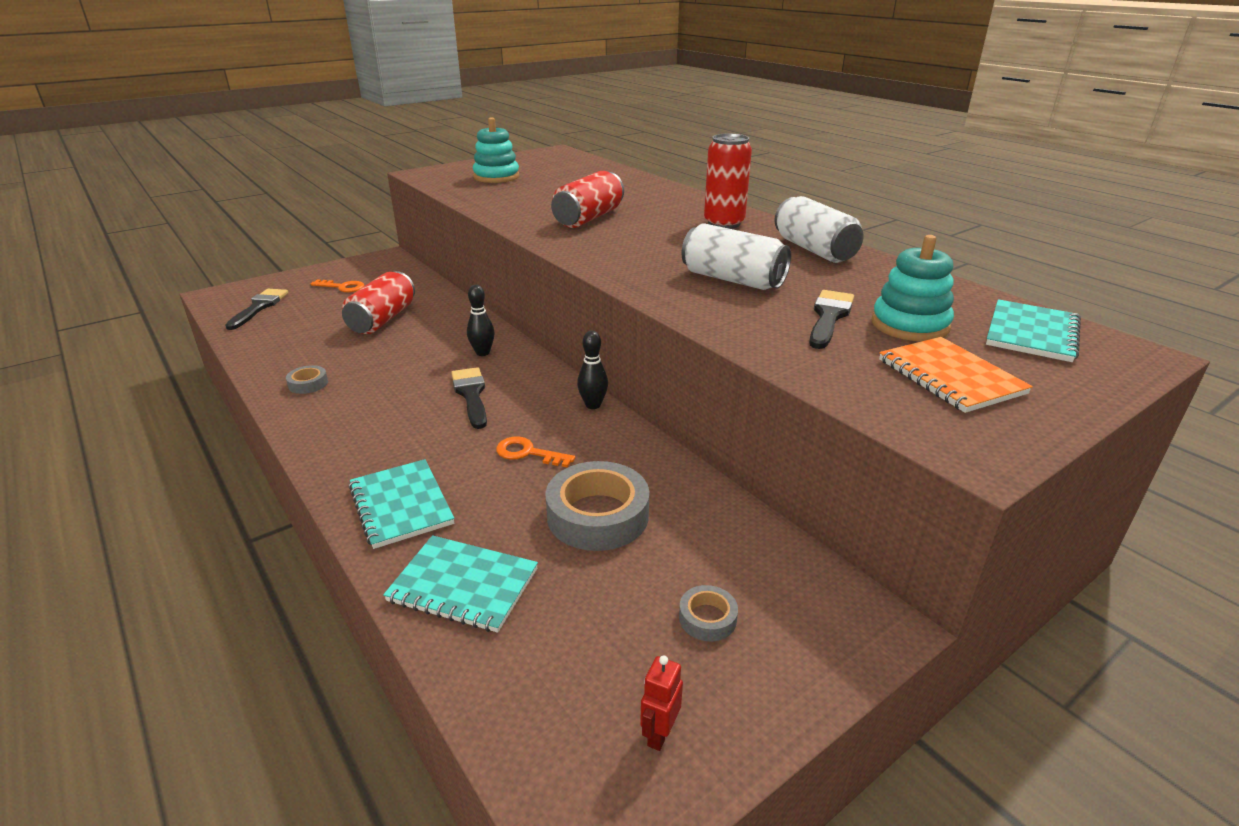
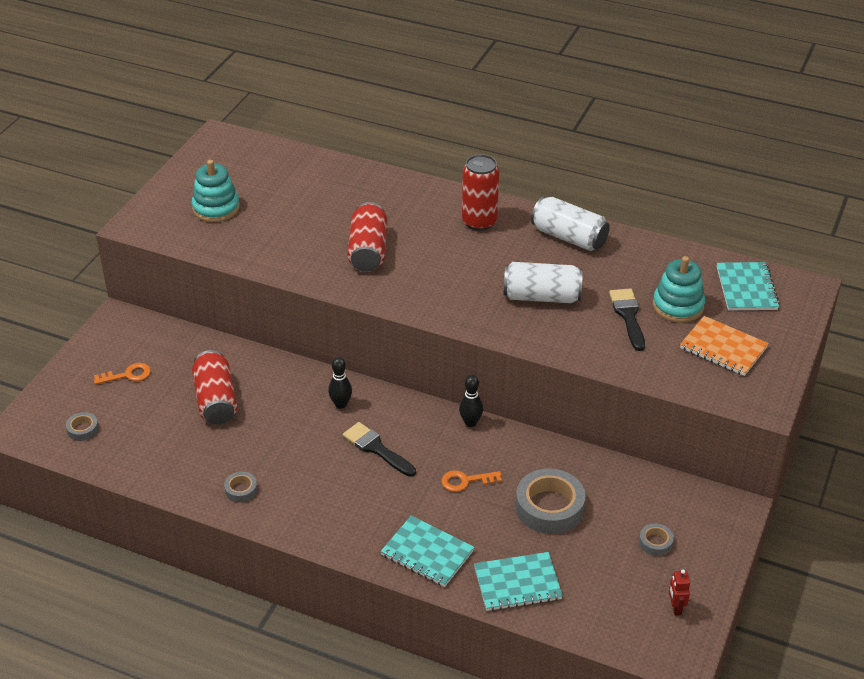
camera: 30 degrees left, 10 degrees up
(259, 307) = (83, 429): black brush -> grey tape

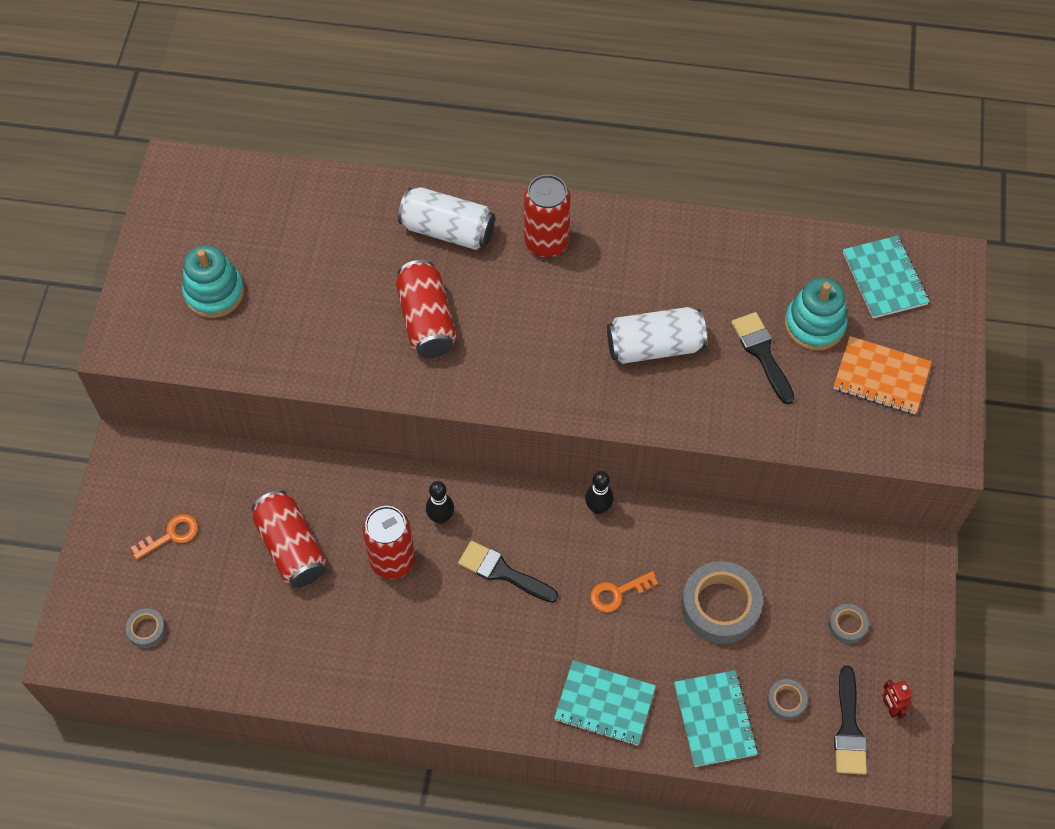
camera: 15 degrees left, 20 degrees up
(241, 490) = (366, 670): grey tape -> grey tape (786, 701)
(291, 424) = (392, 561): none -> red can
(517, 583) = (714, 719): turquoise notebook -> turquoise notebook turned 75 degrees counterclockwise
(569, 237) = (660, 244): white can -> white can (447, 230)
(633, 615) = (849, 728): none -> black brush

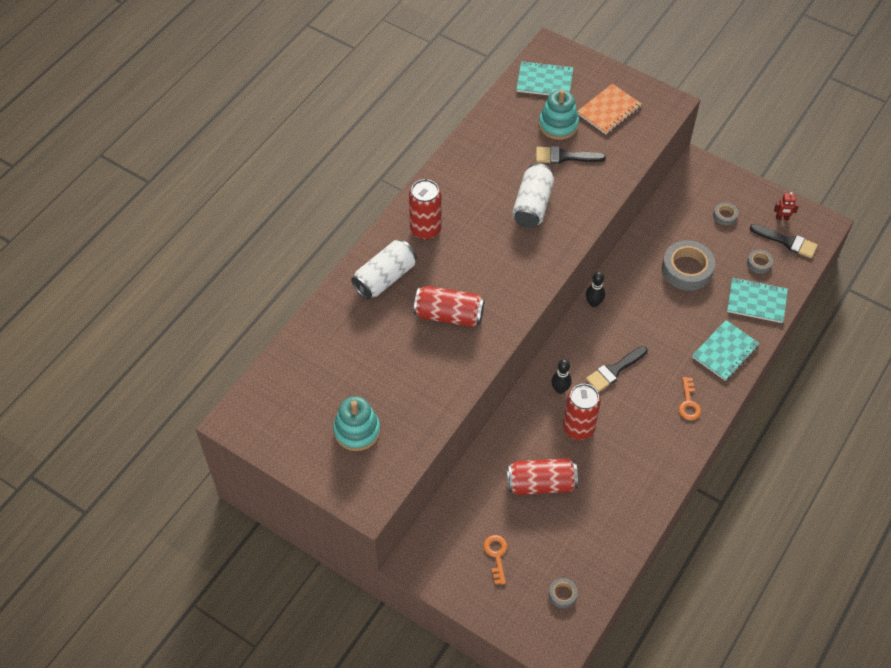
camera: 65 degrees left, 5 degrees down
(617, 593) = (655, 316): orange key -> orange key (688, 403)

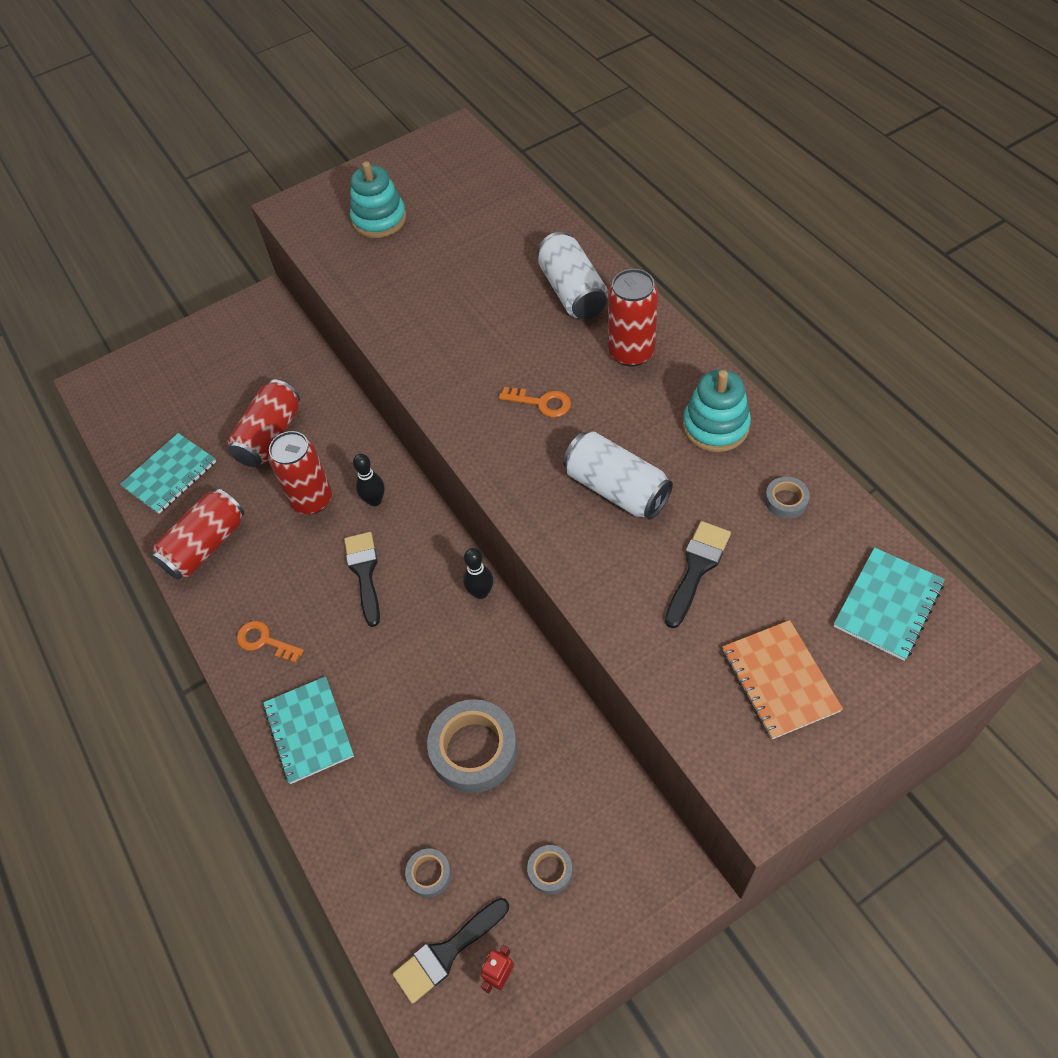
camera: 120 degrees right, 0 degrees up
(449, 315) = (480, 338): red can -> red can (205, 545)
(496, 555) = (221, 369): orange key -> orange key (541, 403)
(558, 125) = (772, 586): turquoise stacking toy -> turquoise stacking toy (715, 426)
(562, 594) = (140, 410): grey tape -> grey tape (786, 501)
(756, 301) = (363, 827): turquoise notebook -> turquoise notebook (170, 475)

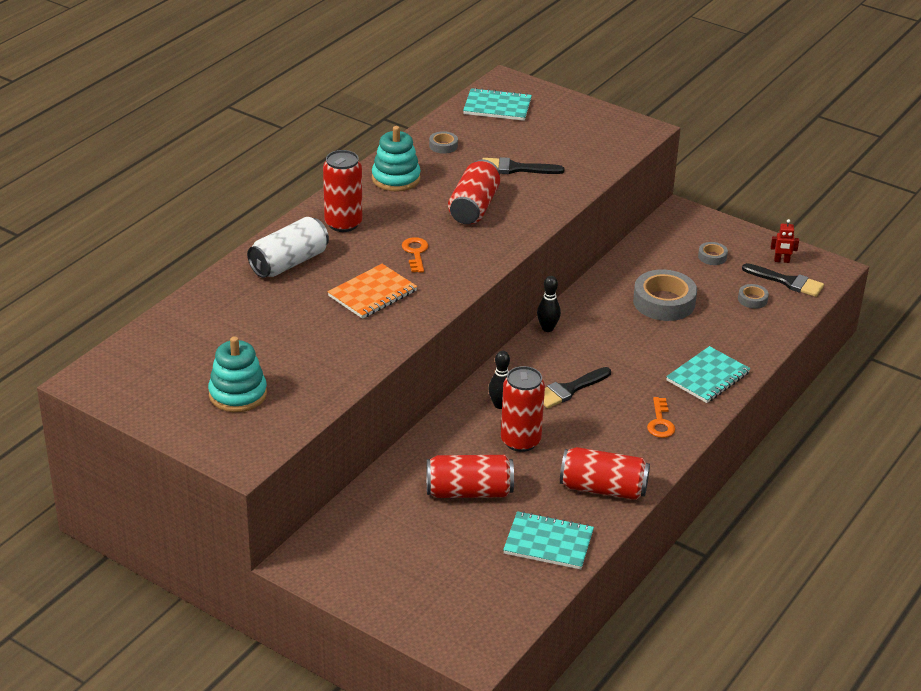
camera: 120 degrees left, 20 degrees down
(616, 489) = (474, 207): white can -> red can
(780, 680) = (571, 133): orange notebook -> orange notebook (372, 293)

